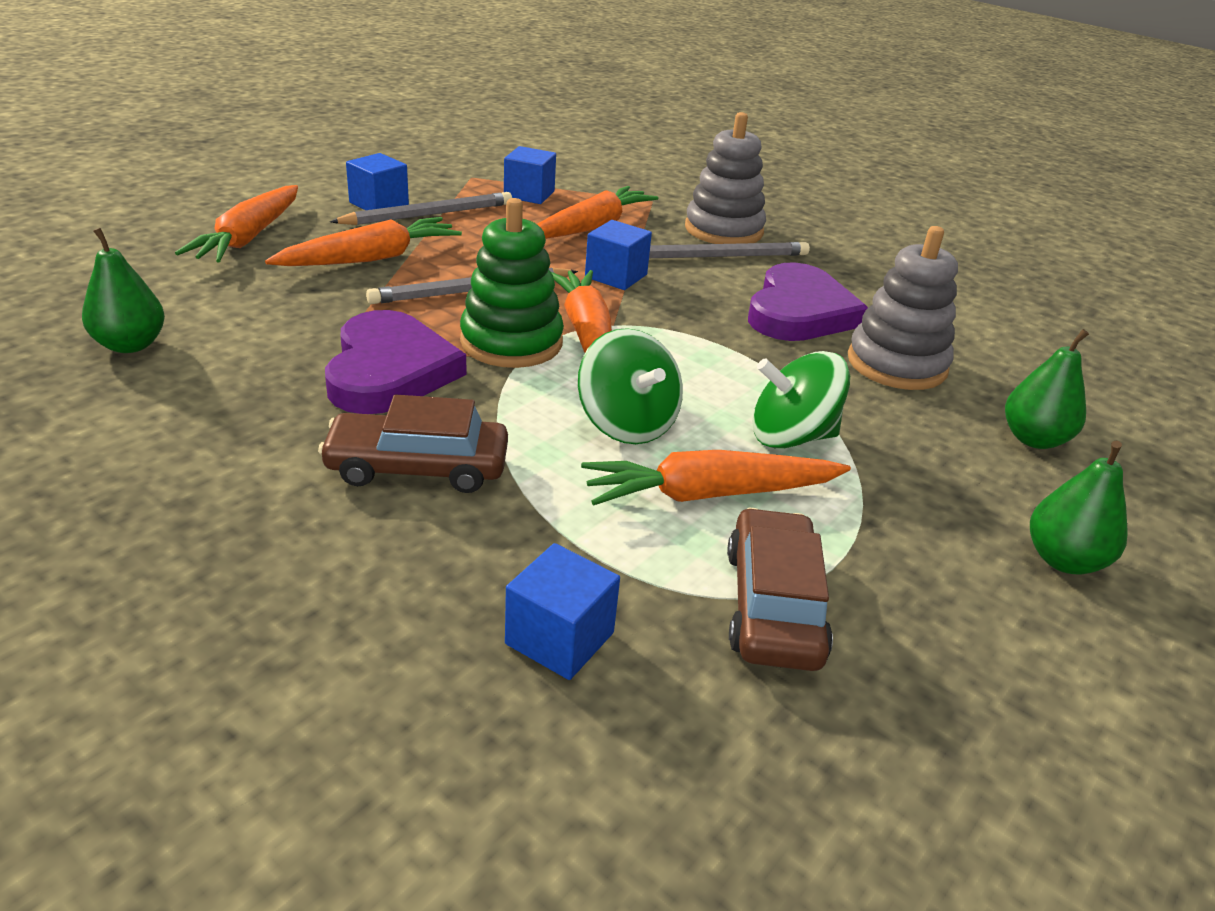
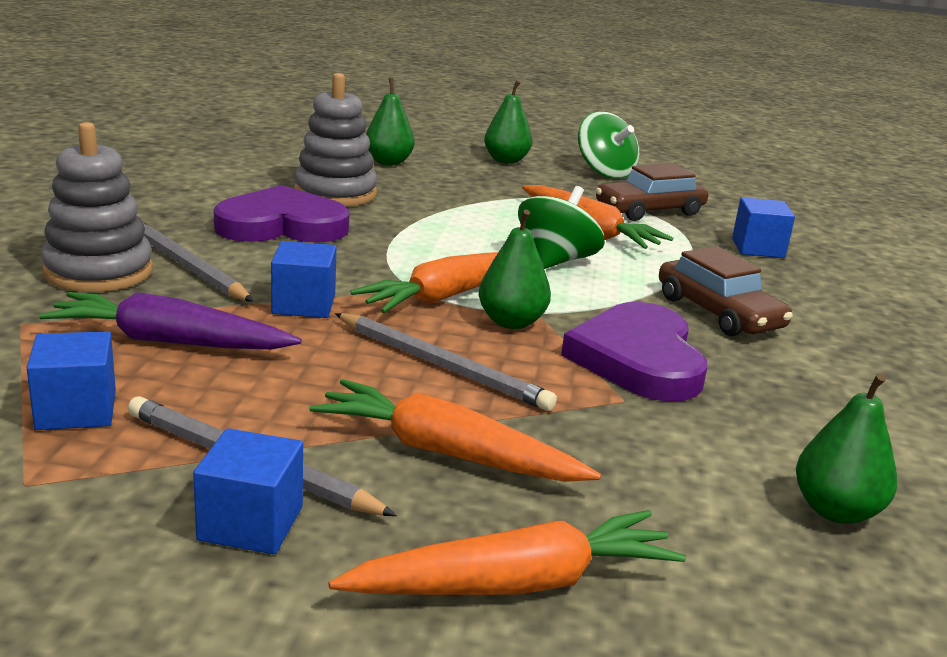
camera: 120 degrees left, 10 degrees down
(389, 370) = (638, 359): purple heart -> purple heart turned 60 degrees counterclockwise
(511, 342) = (511, 322): green stacking toy -> green pear
(592, 227) = (169, 341): orange carrot -> purple carrot
(791, 437) = (489, 216): green spinning top -> green spinning top (604, 172)

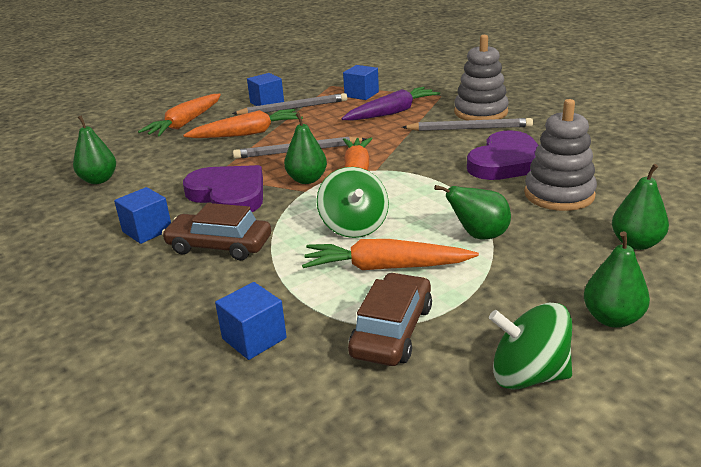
camera: 140 degrees right, 5 degrees up
(304, 304) = (392, 141): blue cube -> blue cube (147, 230)
(472, 209) = (479, 236): none -> green pear

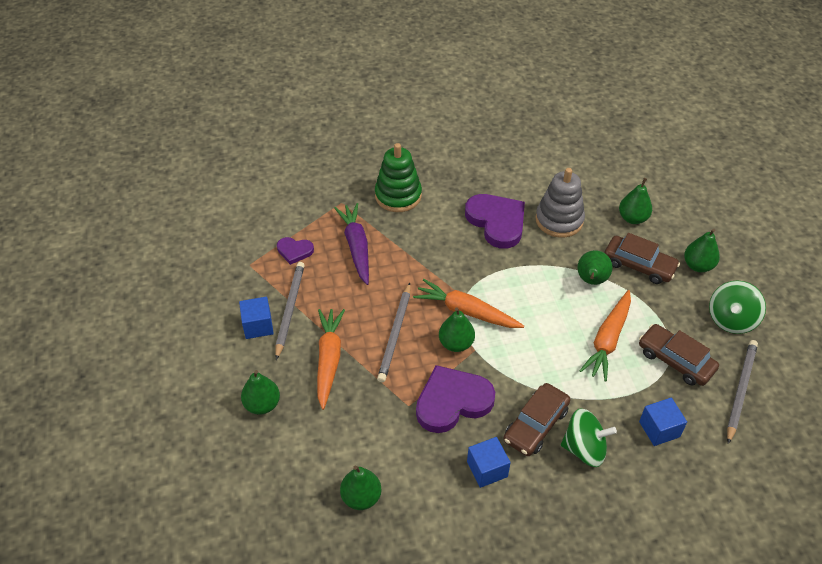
camera: 70 degrees left, 20 degrees up
(185, 123) = (262, 404): orange carrot -> green pear
(354, 226) = (547, 338): green spinning top -> green spinning top (584, 448)
(361, 94) = (294, 251): blue cube -> purple heart
(469, 128) = (425, 215): grey pencil -> grey pencil (740, 390)
(480, 112) = (398, 196): grey stacking toy -> green stacking toy
(548, 265) = (639, 265): none -> brown car

